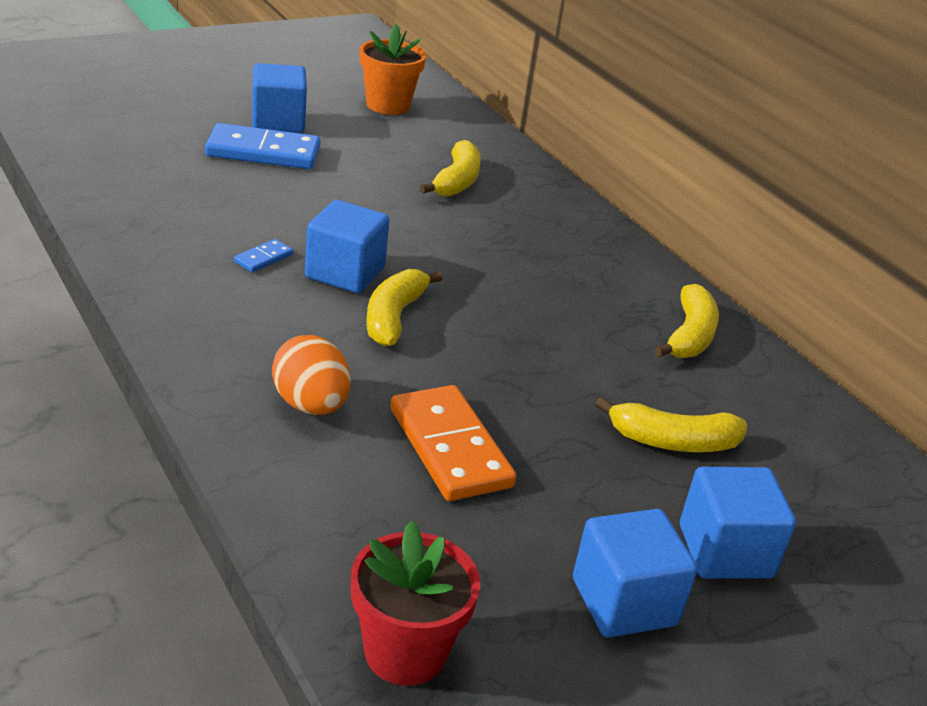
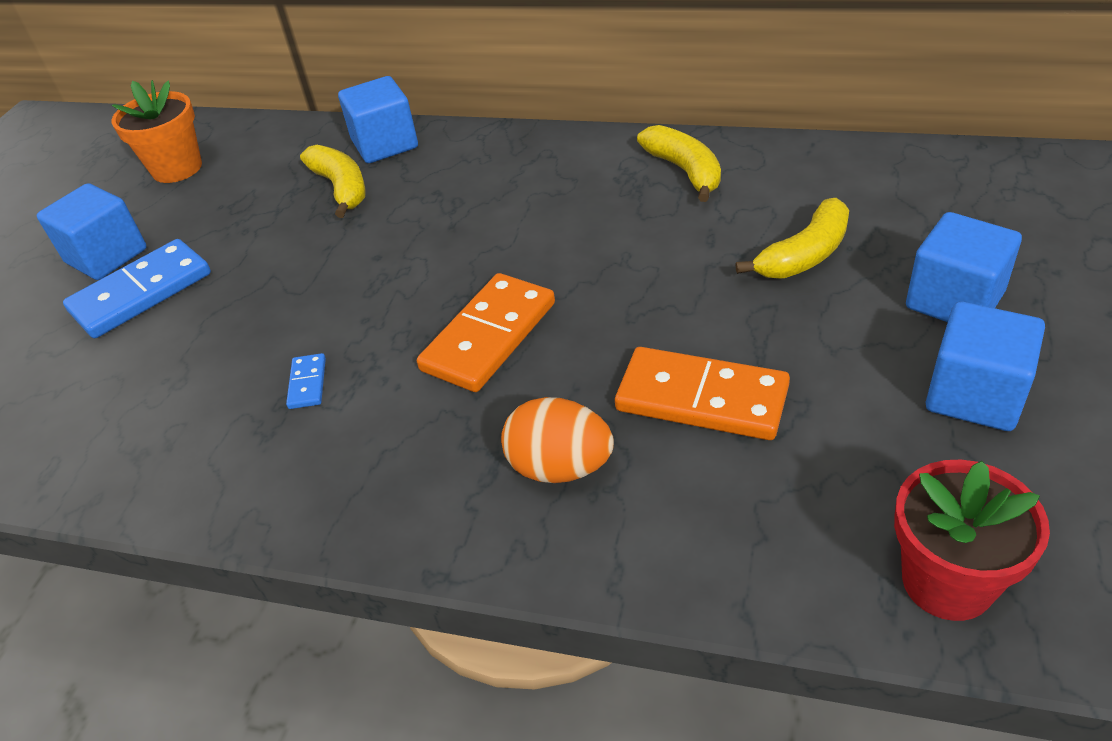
camera: 35 degrees left, 10 degrees up
(345, 273) = (392, 335): blue cube -> blue cube (385, 144)
(394, 317) = (489, 336): yellow banana -> orange domino

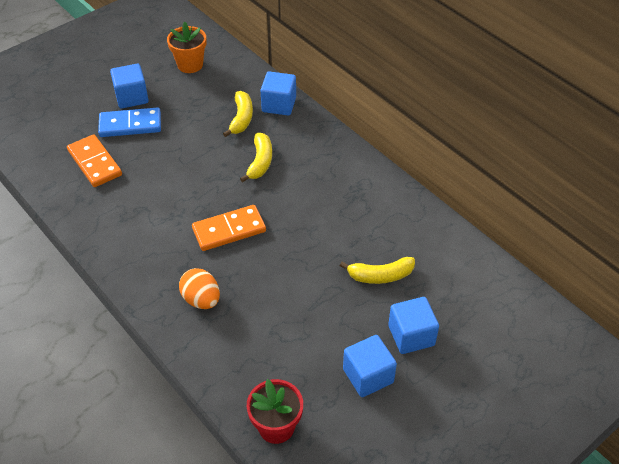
camera: 30 degrees right, 5 degrees up
(307, 383) = (152, 207): blue domino -> none
(685, 171) = (382, 202): yellow banana -> yellow banana (260, 162)
(701, 399) = (273, 308): orange domino -> orange domino (94, 163)

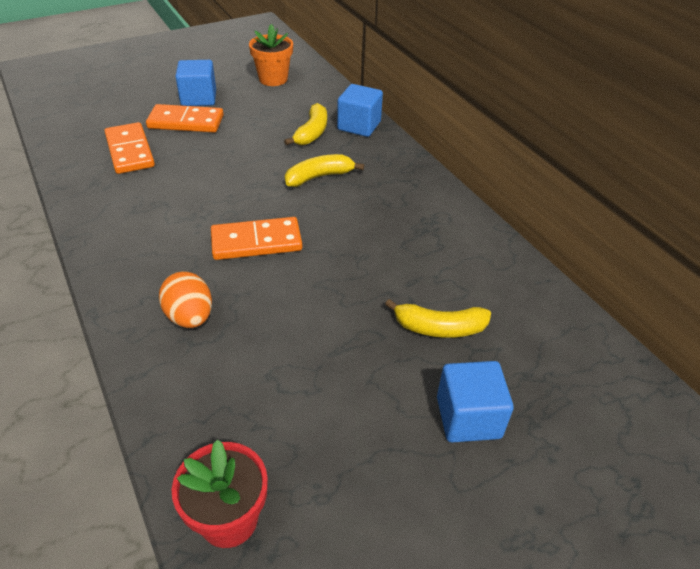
camera: 10 degrees right, 5 degrees down
(130, 125) = (186, 122): blue domino -> orange domino
(260, 162) = (319, 177): yellow banana -> yellow banana turned 135 degrees counterclockwise
(368, 376) = (391, 466): blue cube -> none

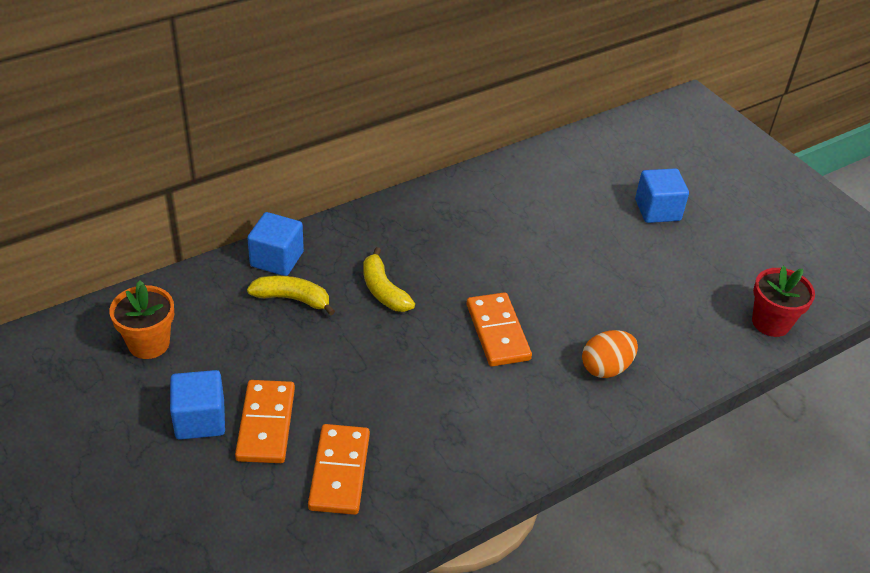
camera: 95 degrees left, 0 degrees up
(129, 151) = (340, 471): orange domino -> orange domino turned 60 degrees counterclockwise
(439, 328) = (580, 218): yellow banana -> none

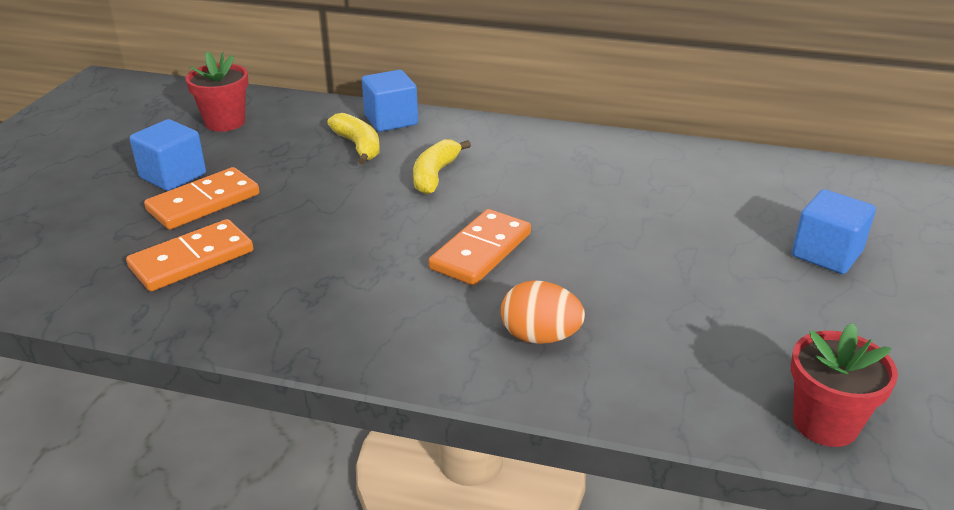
camera: 50 degrees right, 10 degrees down
(149, 343) = (225, 122): orange flower pot -> red flower pot

